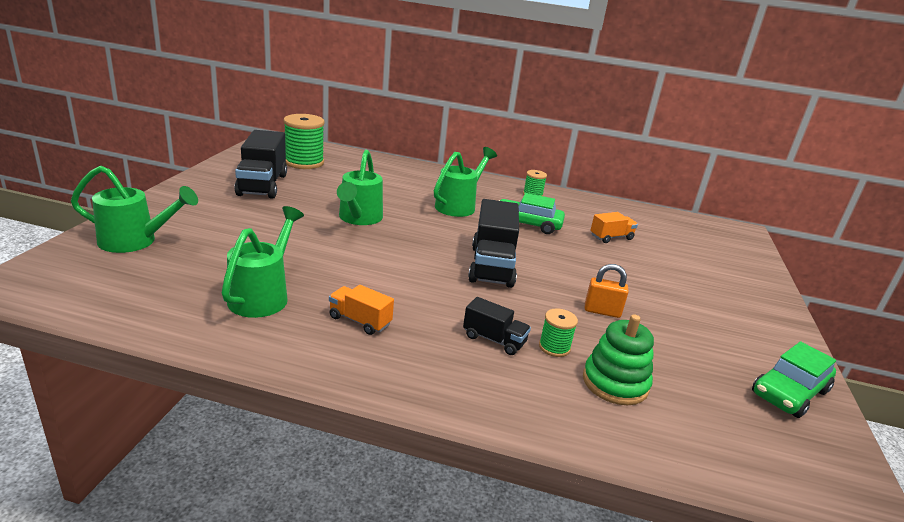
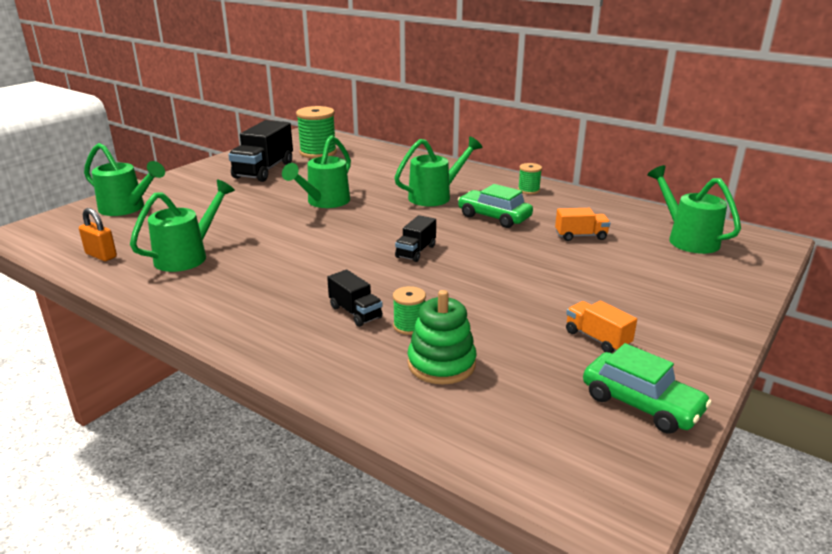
camera: 25 degrees right, 0 degrees up
(360, 321) = (248, 283): orange truck -> orange truck (597, 338)
(492, 266) = (416, 251): black truck -> black truck, size x0.53
(602, 311) = (494, 302): orange padlock -> orange padlock (101, 255)
(688, 233) = (688, 239): none -> green watering can
(789, 392) = (641, 403): green car -> green car turned 120 degrees counterclockwise

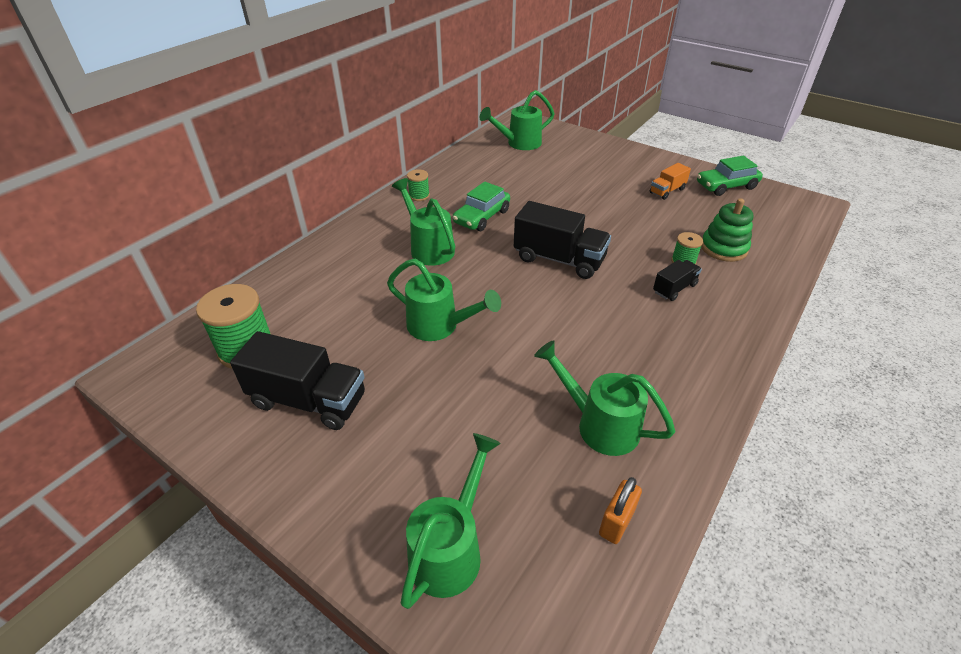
camera: 90 degrees left, 15 degrees up
(416, 251) = (559, 259): black truck -> black truck, size x1.88
(580, 236) = (518, 181): orange truck -> none
(641, 403) = (726, 186): green car -> green car turned 150 degrees counterclockwise

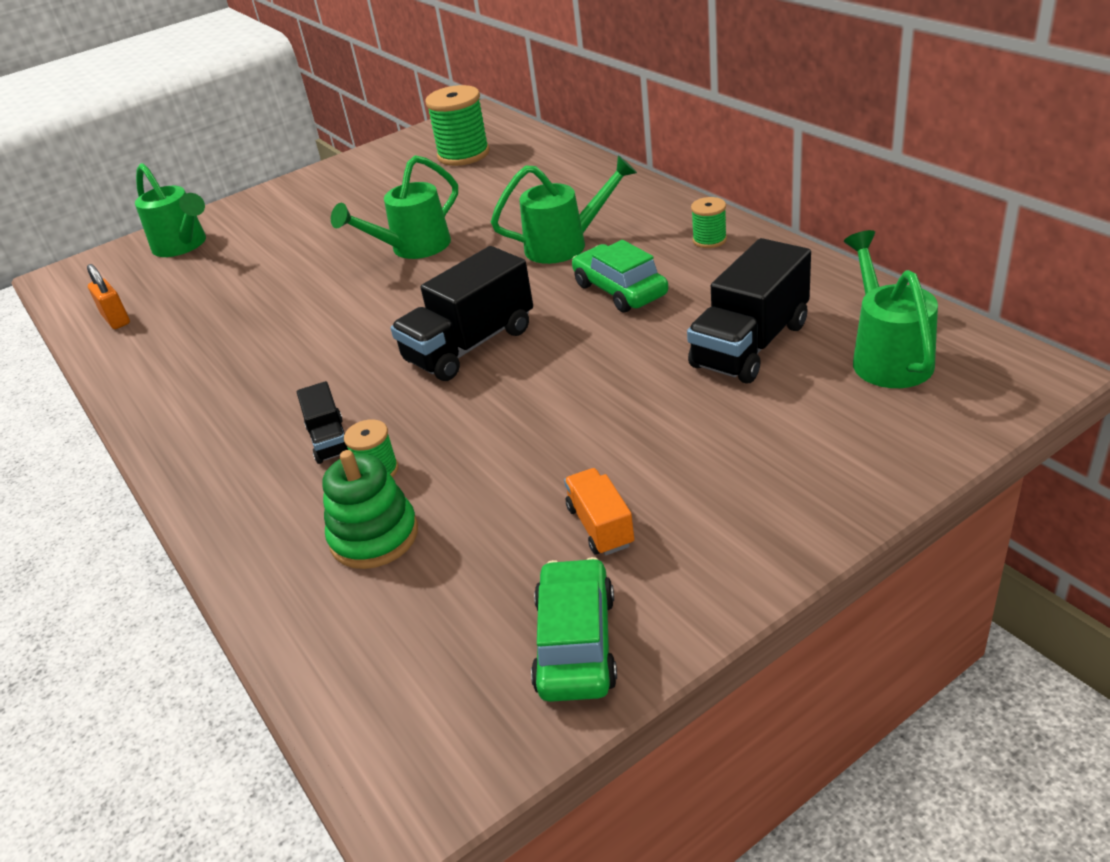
camera: 115 degrees right, 5 degrees down
(308, 400) = (375, 186): black truck -> black truck (750, 345)
(599, 424) = (202, 329): green watering can -> none

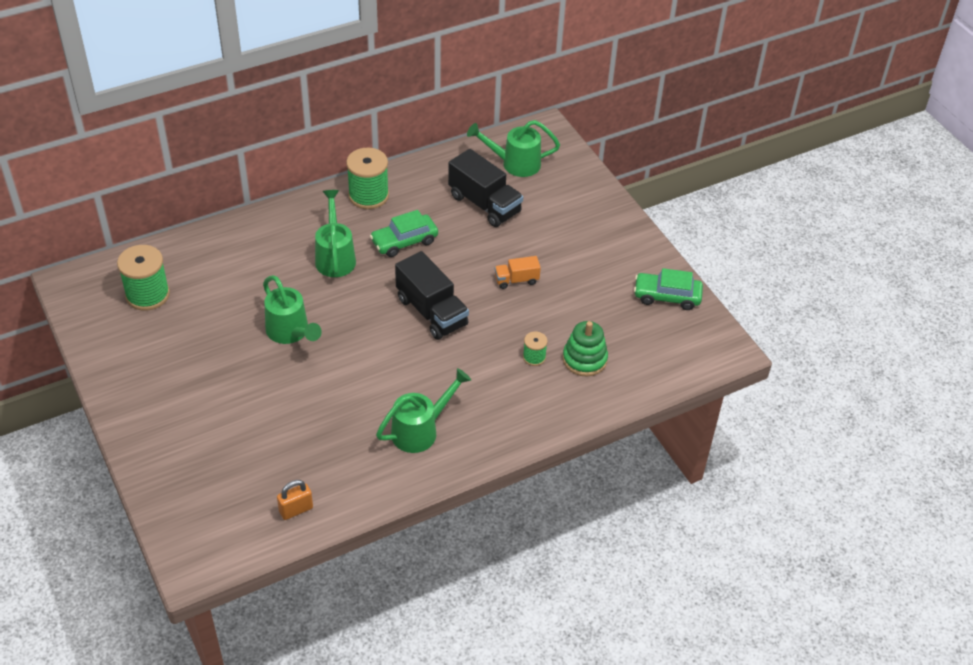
camera: 90 degrees left, 10 degrees up
(183, 245) = (191, 479): green watering can -> green watering can (420, 430)
(329, 440) = (499, 378): black truck -> none
(600, 526) = (601, 279): orange truck -> orange truck (516, 280)
(709, 240) = (368, 195): green spool -> green spool, size x1.94

